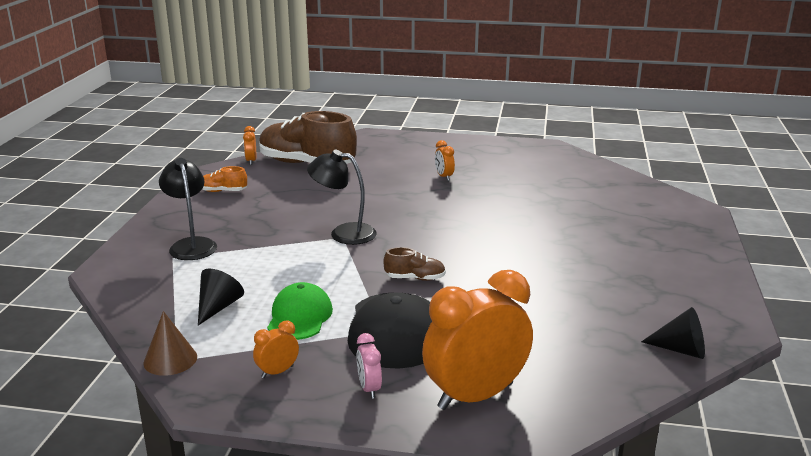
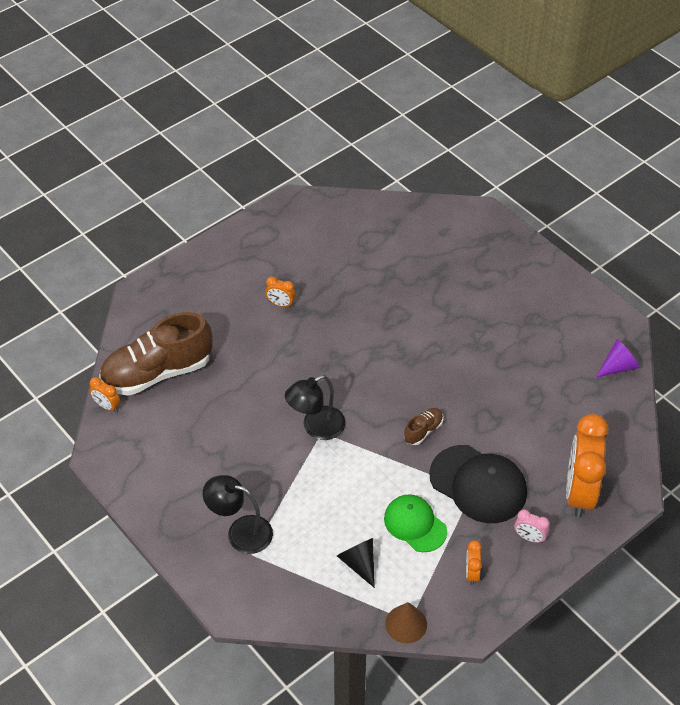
camera: 50 degrees left, 25 degrees up
(223, 191) = (155, 460): orange shoe -> none
(681, 350) = (618, 366): black cone -> purple cone

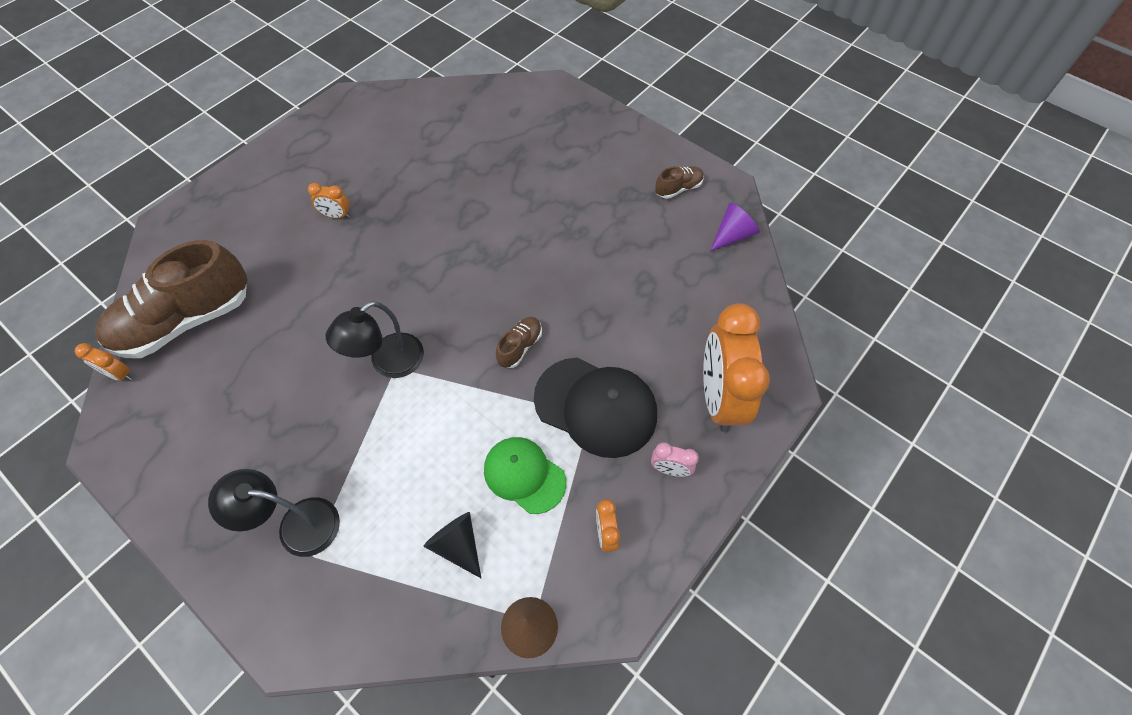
camera: 10 degrees left, 10 degrees up
(579, 320) = (678, 189): none -> brown shoe

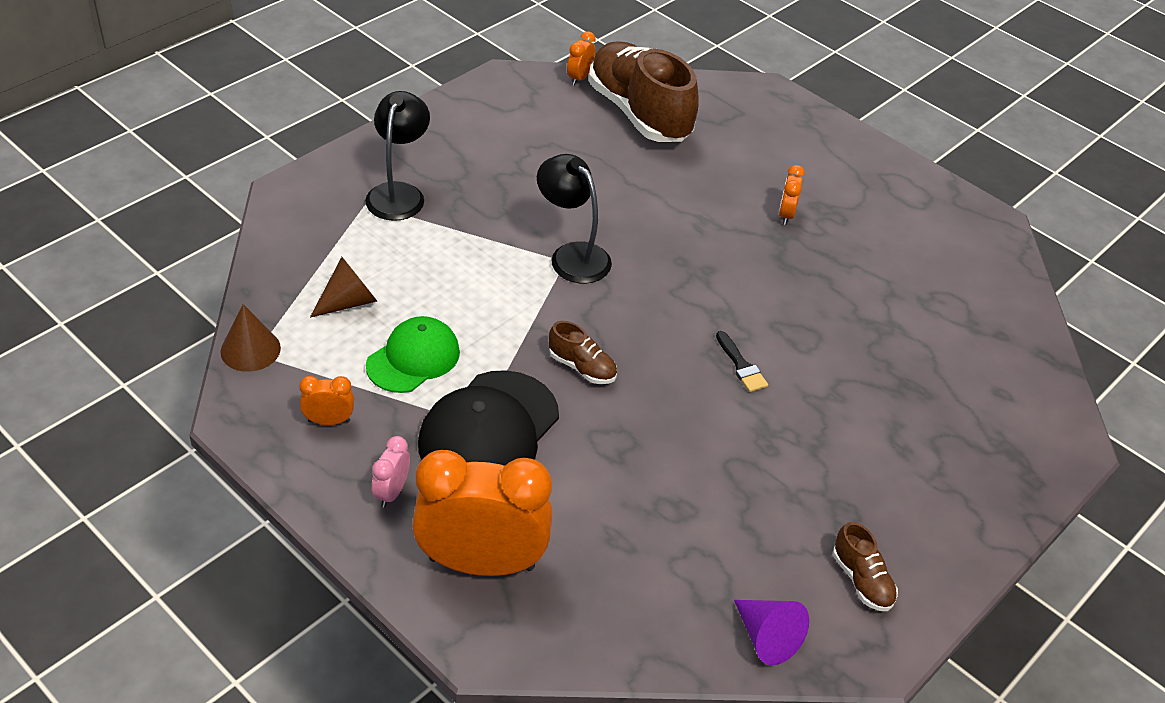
camera: 90 degrees right, 15 degrees down
(457, 544) = (349, 302): black cone -> brown cone
(506, 246) = (741, 366): none -> black brush

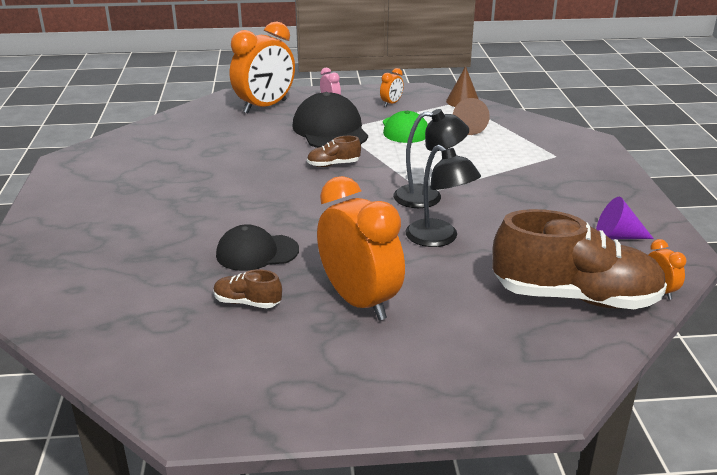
camera: 135 degrees right, 15 degrees down
(399, 193) = (557, 167): black lamp -> black lamp (439, 239)
(741, 366) = (258, 208): black brush -> none
(767, 638) = (121, 142): purple cone -> purple cone (617, 236)
(786, 215) = (359, 301): orange clock -> orange clock, size x2.35
(807, 314) = (257, 252): none -> black cap
(862, 580) = (93, 174): brown shoe -> brown shoe (247, 302)

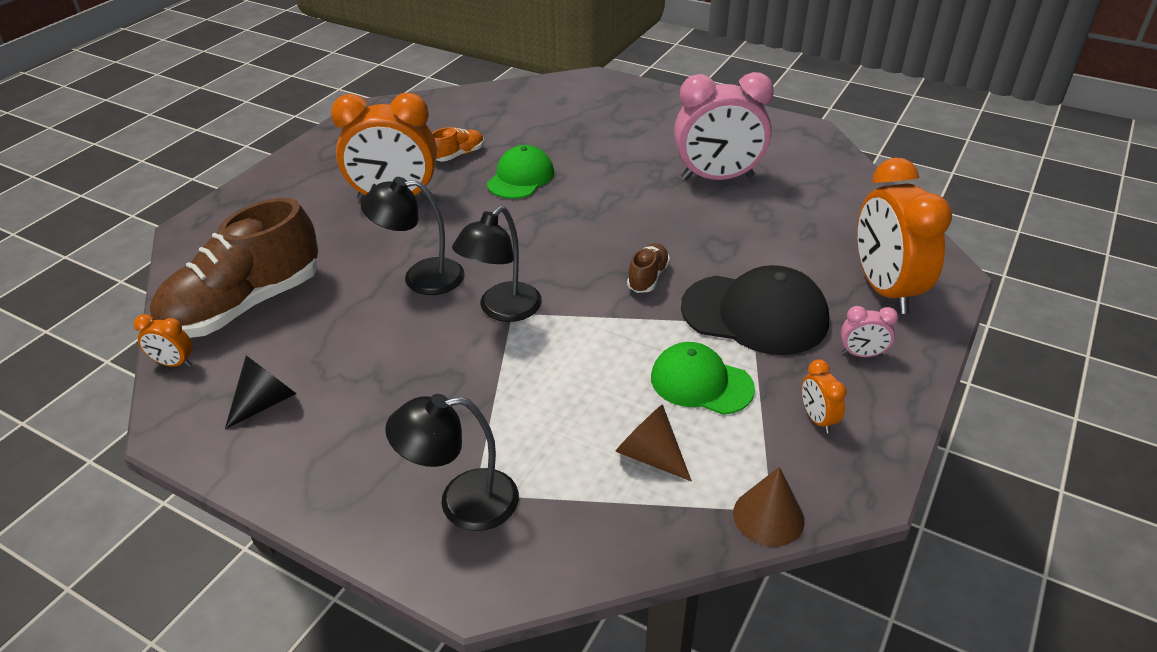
camera: 125 degrees right, 10 degrees up
(178, 174) = (717, 178): none -> pink clock
(247, 302) = (458, 155): brown shoe -> orange shoe
(257, 252) = (520, 177): black cap -> green cap
(565, 157) = (462, 502): none -> black lamp
(617, 236) = (266, 402): purple cone -> black cone

